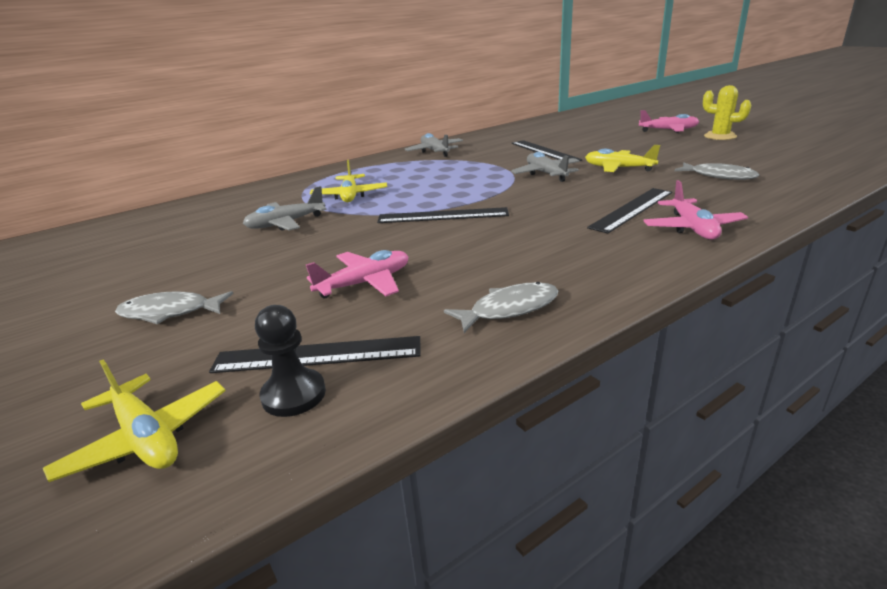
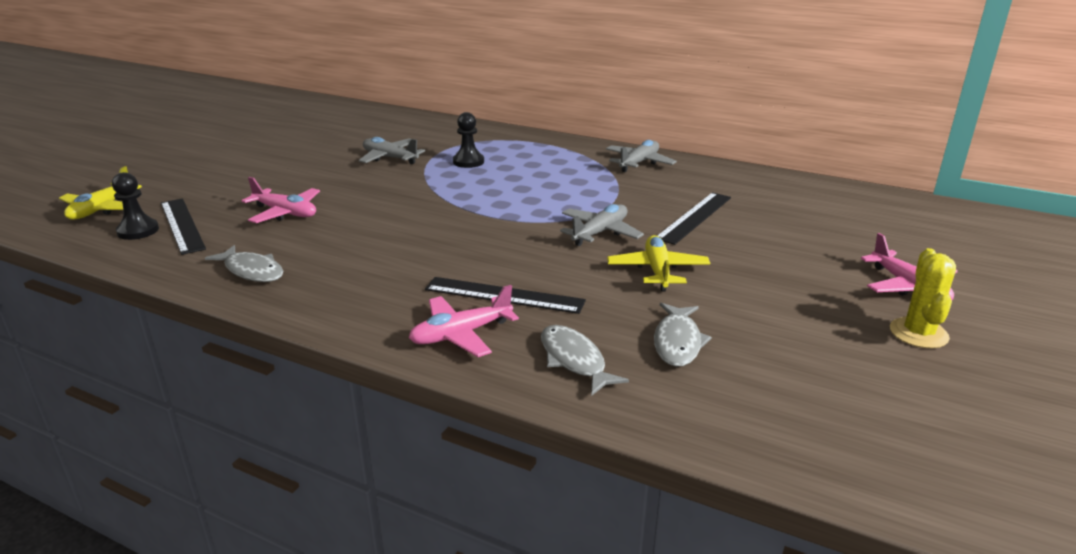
camera: 60 degrees right, 0 degrees up
(170, 312) = (232, 171): grey fish -> grey fish (574, 360)
(350, 195) = (468, 162): yellow plane -> black pawn
(443, 215) = (437, 209): black ruler -> none

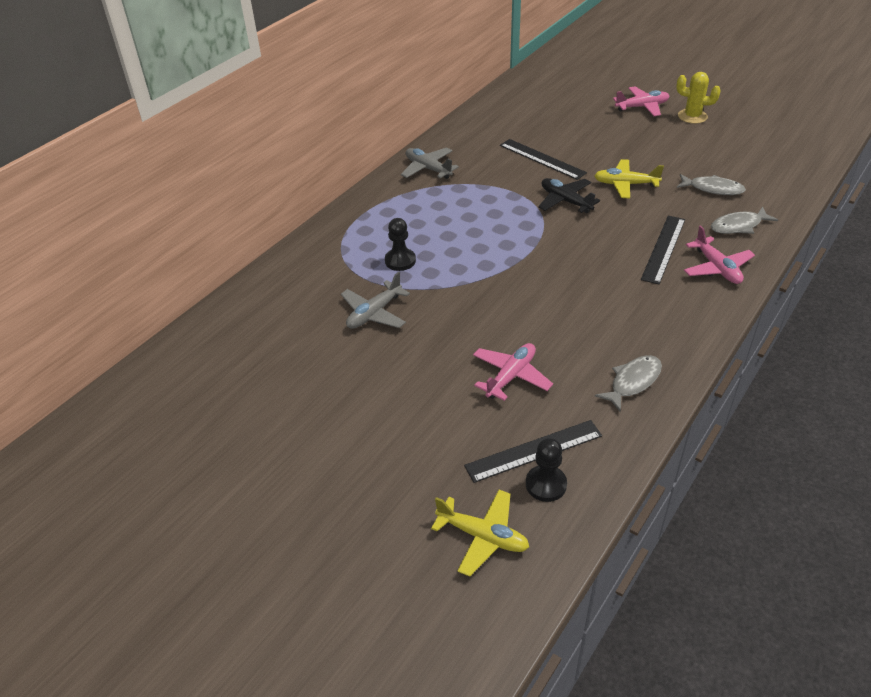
camera: 80 degrees left, 15 degrees up
(600, 232) = (565, 201): grey plane -> black plane

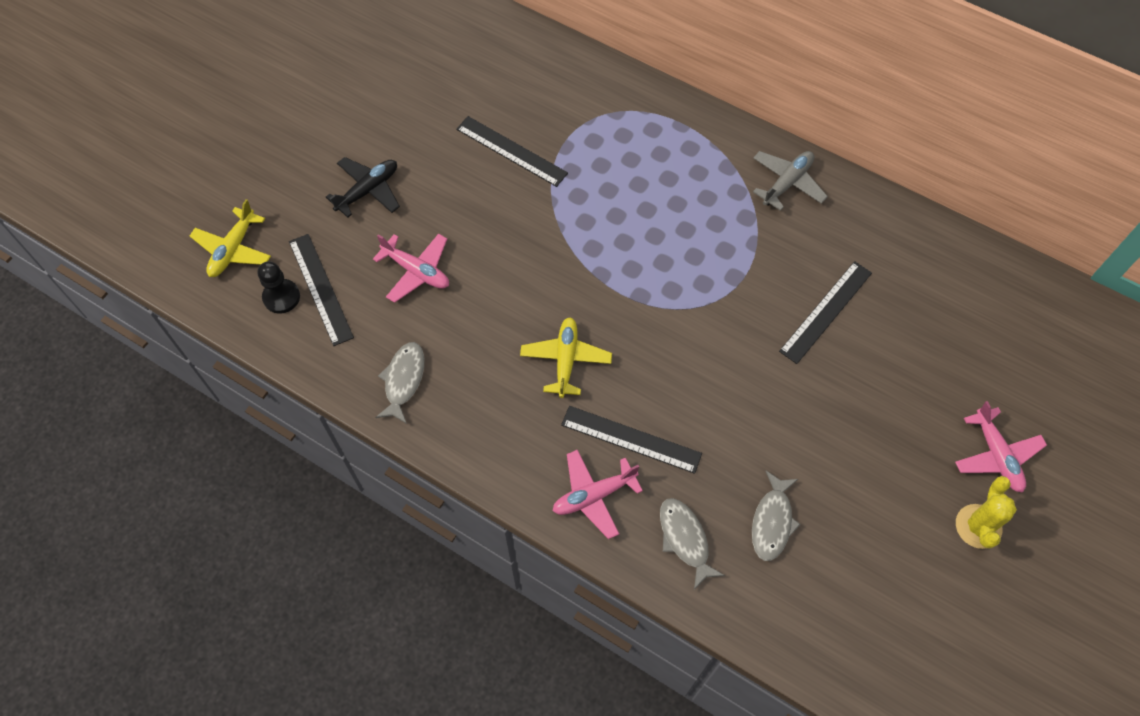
camera: 85 degrees right, 20 degrees up
(374, 313) = (511, 151): grey plane -> black ruler
(400, 261) = (598, 167): black pawn -> none
(565, 201) = (727, 335): black plane -> black plane (368, 190)
(625, 184) = (773, 410): yellow plane -> yellow plane (566, 360)
(633, 382) = (403, 380): grey fish -> grey fish turned 120 degrees counterclockwise

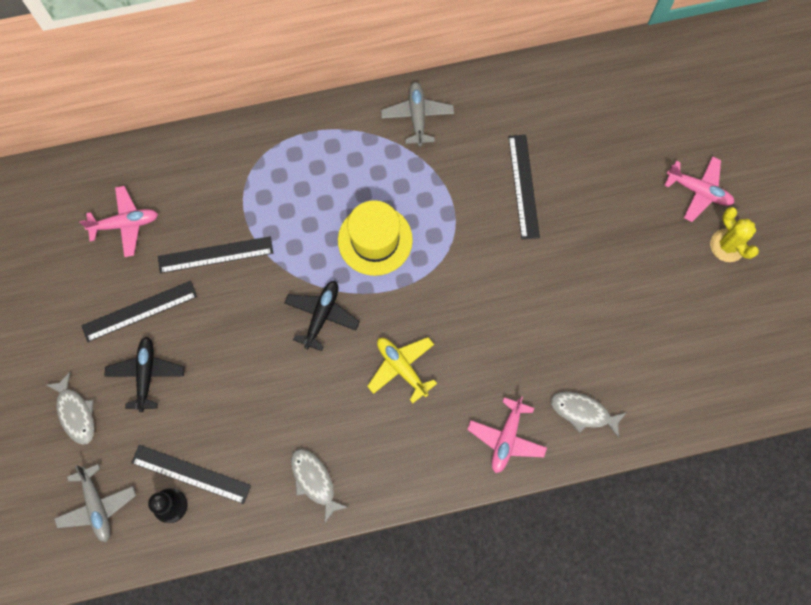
camera: 45 degrees left, 10 degrees up
(233, 249) = (97, 505): yellow plane -> grey plane
(416, 271) = (243, 400): pink plane -> pink plane (125, 224)
(544, 264) = (322, 315): none -> black plane
(631, 439) = (492, 380): black ruler -> black ruler (139, 311)
(649, 245) = (375, 240): none -> yellow hat
(772, 521) = (619, 352): grey fish -> grey fish (76, 413)

